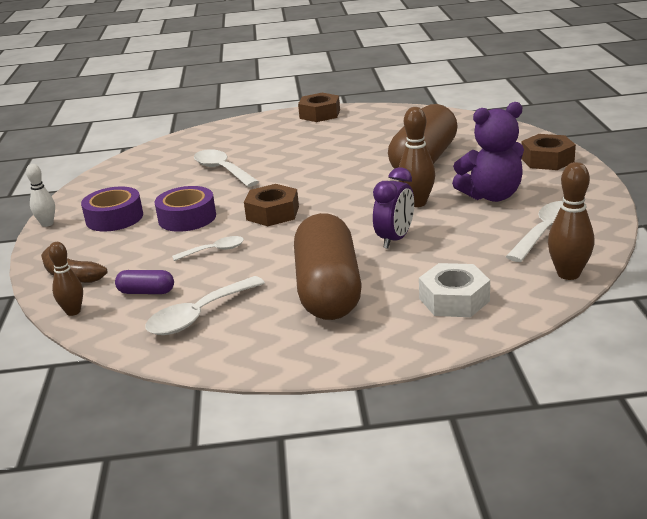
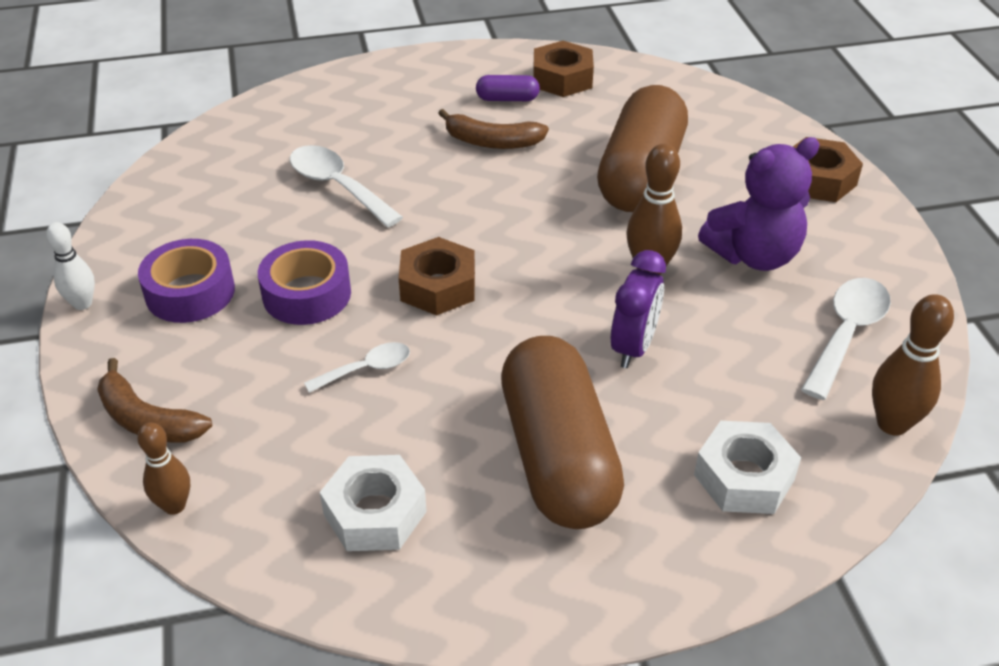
camera: 10 degrees left, 15 degrees up
(146, 292) = (281, 461): purple capsule -> purple capsule (507, 99)
(199, 315) = (375, 513): white spoon -> white nut
(320, 114) = (462, 63): brown nut -> brown nut (562, 78)
(328, 148) = (492, 142): none -> brown banana

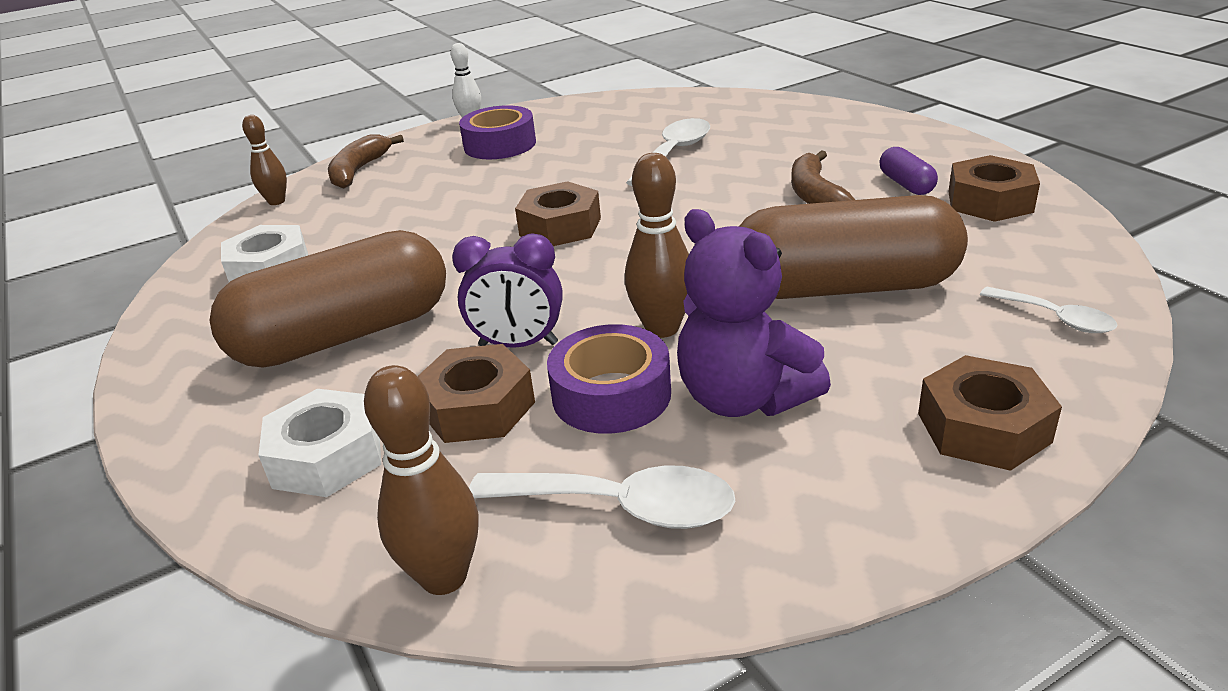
camera: 75 degrees right, 10 degrees down
(307, 294) = (519, 181): purple tape -> purple tape (611, 395)
(366, 369) = (436, 225): white spoon -> white spoon (1055, 318)
(712, 383) = (477, 407): none -> brown nut

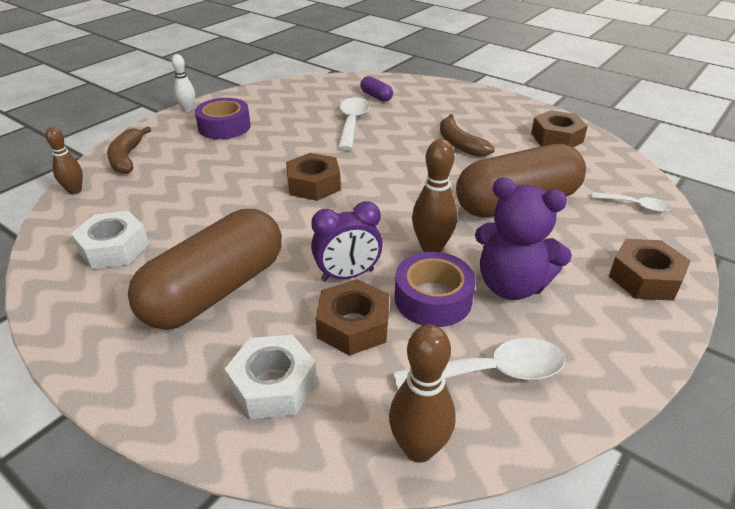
camera: 25 degrees left, 5 degrees up
(906, 184) = (505, 131): purple capsule -> purple capsule (376, 96)

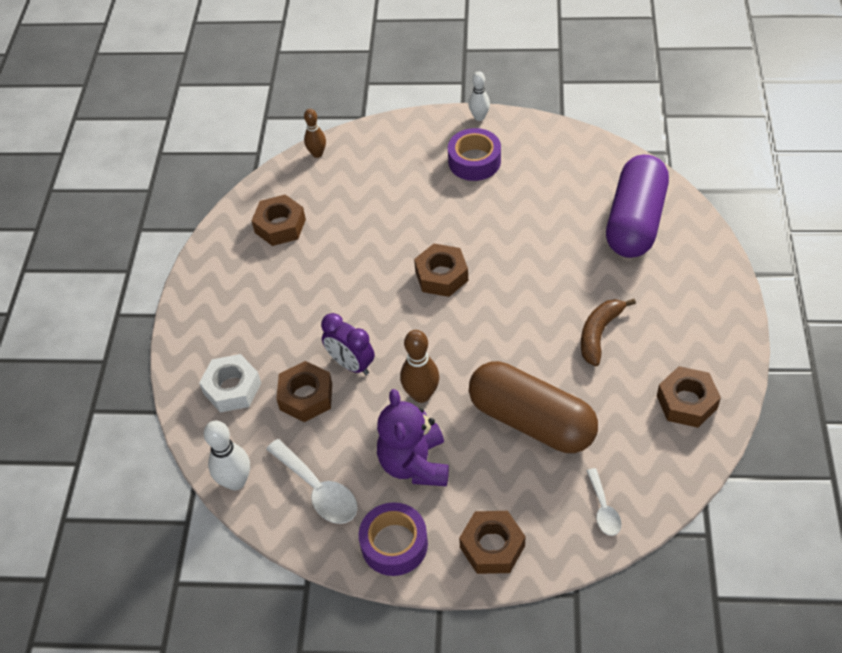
camera: 60 degrees right, 15 degrees up
(114, 248) = (280, 226): white nut -> brown nut
(127, 158) = (378, 144): brown banana -> none
(216, 290) = (283, 307): brown capsule -> none
(352, 123) = (563, 237): white spoon -> none
(376, 96) = (635, 221): purple capsule -> purple capsule, size x2.45
(419, 448) = (236, 481): brown bowling pin -> white bowling pin
(433, 299) = (364, 425): purple tape -> purple tape (394, 544)

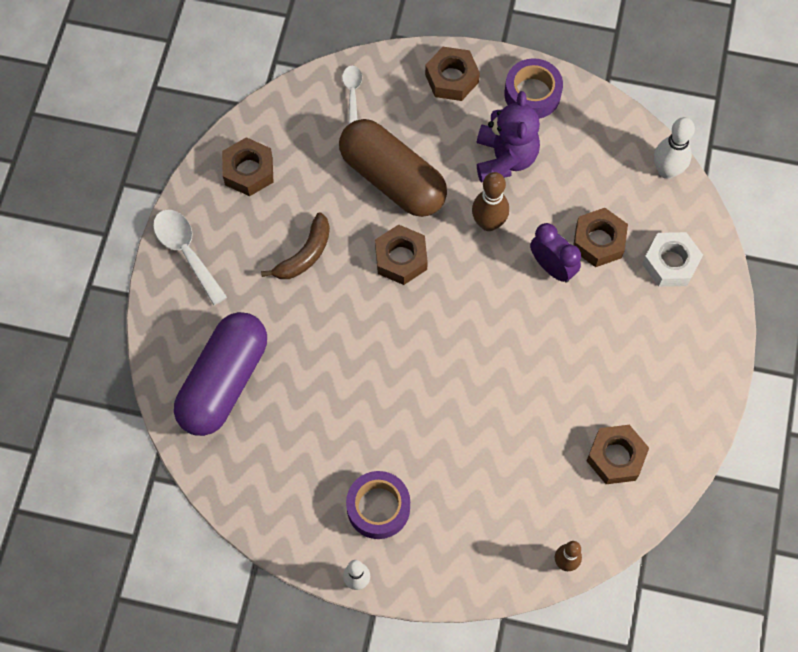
camera: 175 degrees left, 15 degrees up
(318, 490) = (593, 150): white spoon -> white spoon (186, 252)
(441, 276) = (446, 353): brown nut -> brown nut (401, 258)

